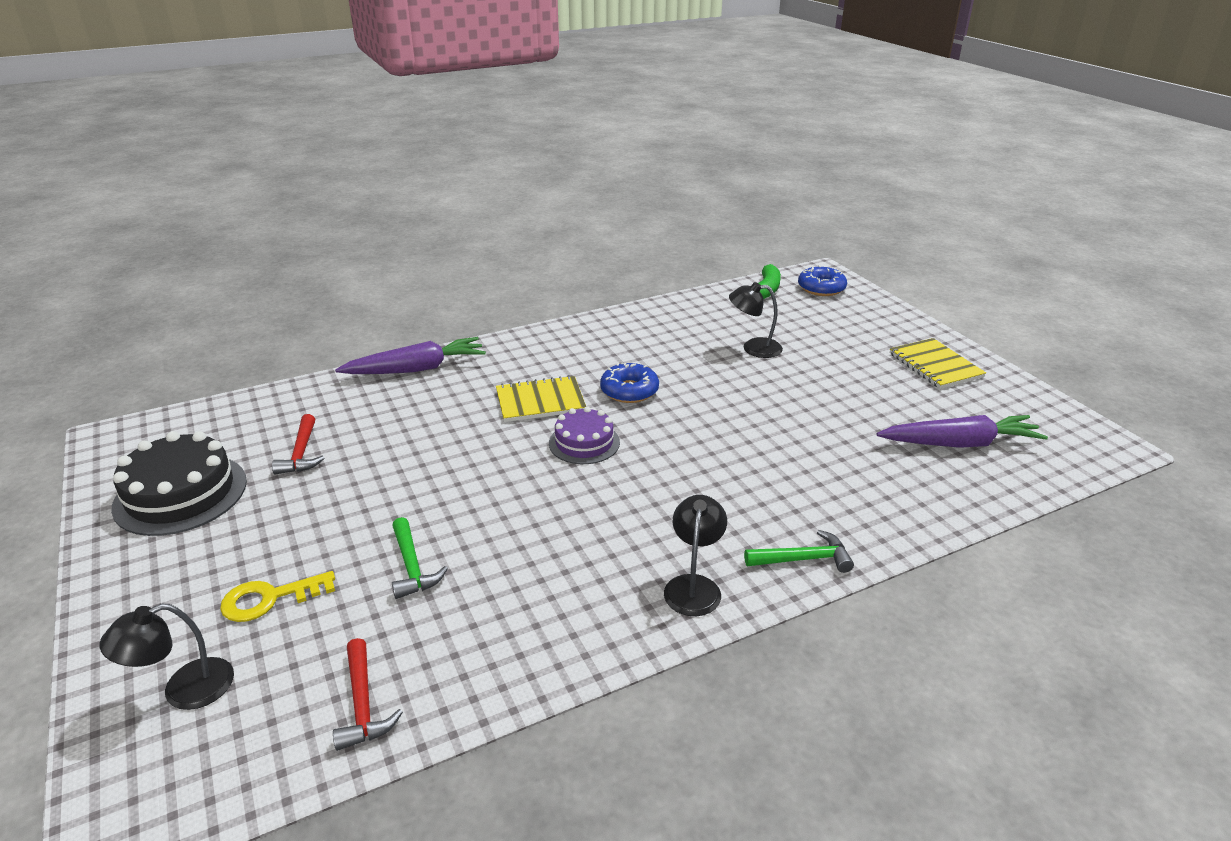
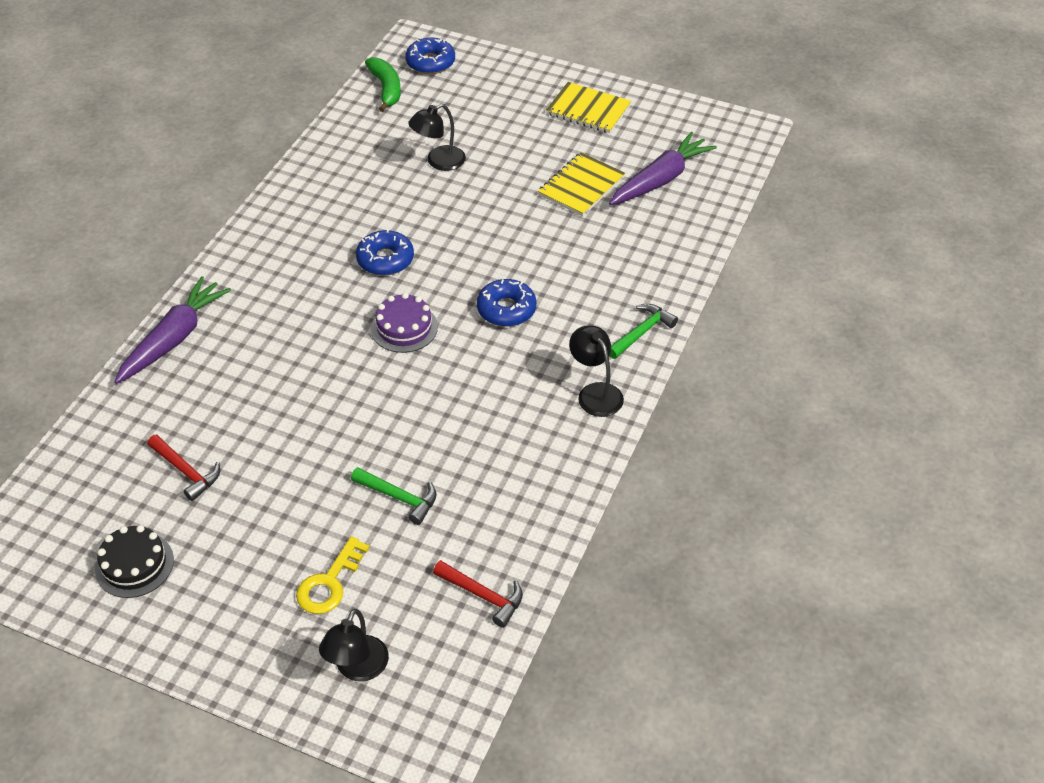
camera: 40 degrees left, 15 degrees up
(181, 494) = (134, 564): black cake -> black cake, size x0.62
(540, 401) = (325, 310): yellow notebook -> yellow notebook (581, 186)
(688, 473) = (506, 309): none -> blue donut

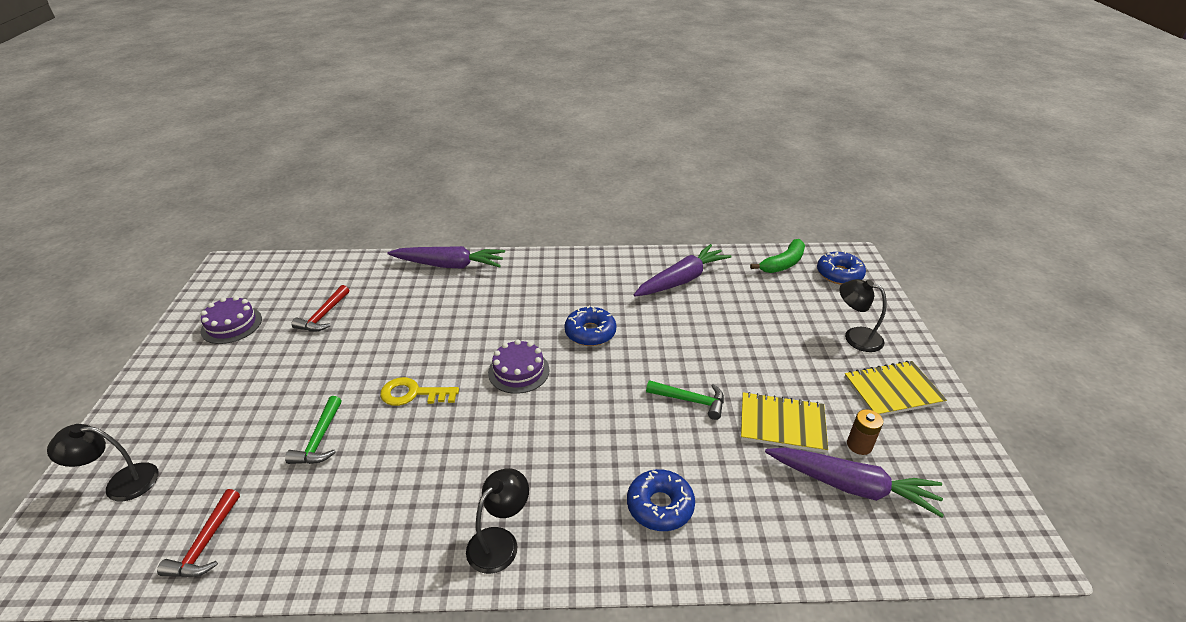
camera: 65 degrees right, 10 degrees down
(134, 564) = (231, 325): black cake -> purple cake
(329, 583) = (218, 430): yellow key -> yellow key (413, 394)
(355, 166) = (681, 280): none -> purple carrot
(439, 162) = (727, 320): black lamp -> black lamp (855, 337)
(506, 309) = (578, 428): blue donut -> blue donut (660, 506)
(588, 110) = (892, 390): yellow notebook -> yellow notebook turned 75 degrees clockwise
(628, 156) = (859, 445): none -> brown battery
(642, 332) = (608, 553): green hammer -> green hammer (690, 401)

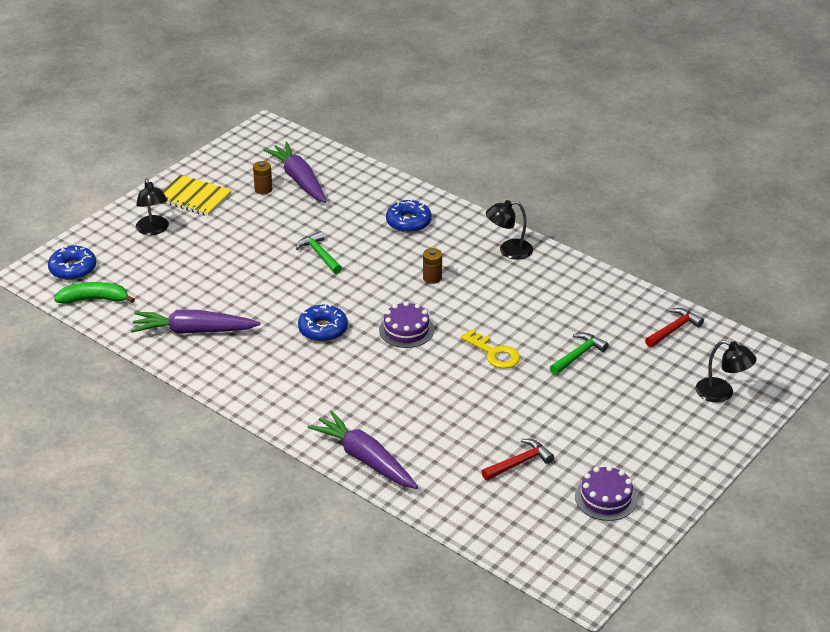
camera: 140 degrees left, 0 degrees up
(552, 442) = (432, 278): none -> brown battery
(782, 424) = (286, 217): yellow notebook -> none

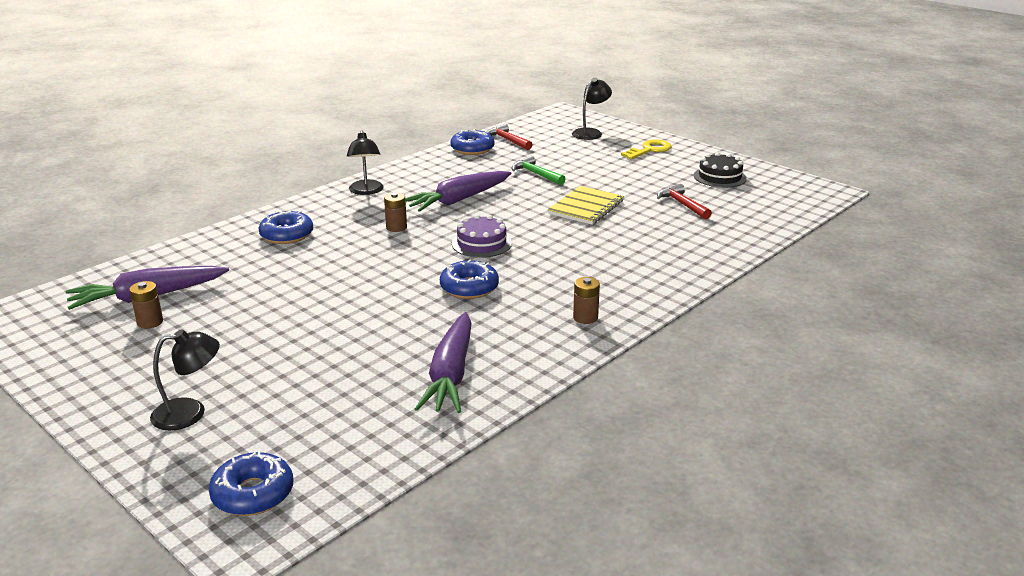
camera: 85 degrees left, 10 degrees down
(94, 299) = (347, 466): green banana -> none
(194, 197) = (127, 378): yellow notebook -> yellow notebook (586, 207)
(276, 395) = (585, 317): none -> brown battery
(320, 254) = (322, 286): green hammer -> none
(365, 459) = (687, 270): purple carrot -> purple carrot (459, 200)
(494, 353) = (527, 206): yellow key -> yellow key (649, 150)
(606, 498) = (720, 177): purple cake -> black cake
(638, 306) = (472, 149): none -> blue donut

